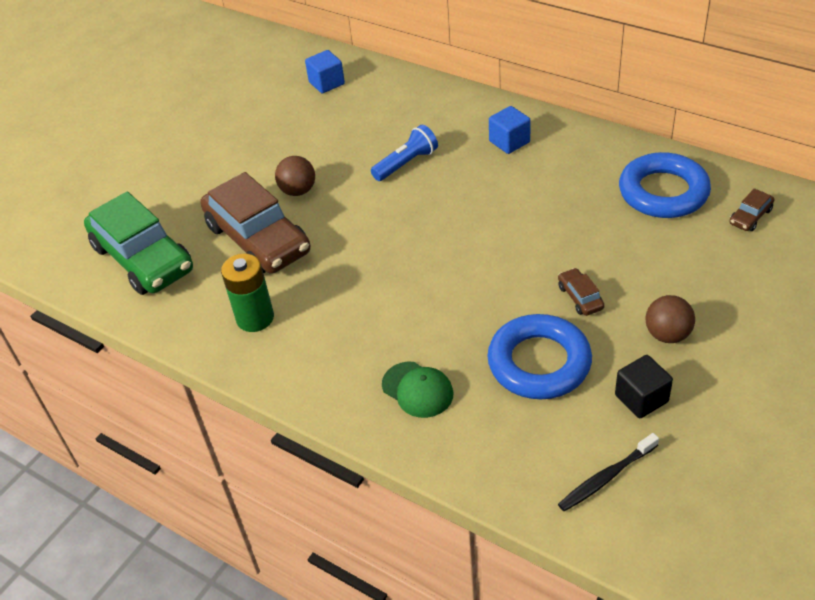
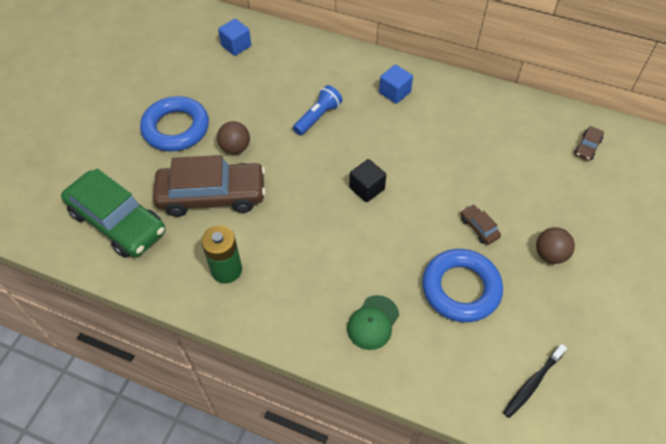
camera: 15 degrees left, 10 degrees up
(258, 239) = (212, 196): brown car -> brown car turned 45 degrees counterclockwise
(417, 390) = (373, 322): green cap -> green cap turned 90 degrees clockwise
(641, 398) = (543, 312): black cube -> black cube (366, 188)
(663, 192) = (520, 130): blue ring -> blue ring (176, 128)

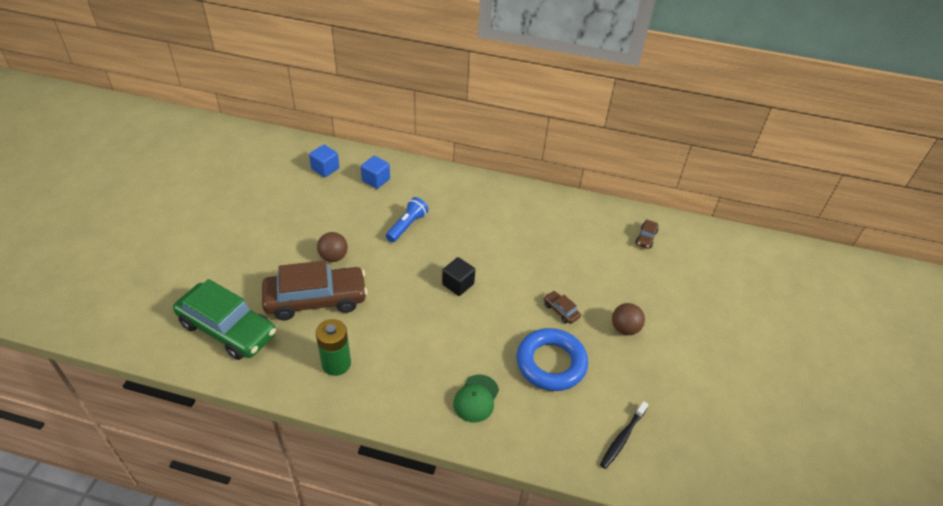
camera: 10 degrees left, 10 degrees down
(176, 128) = (276, 243): blue ring -> none
(394, 92) = (474, 201): blue cube -> blue cube (376, 180)

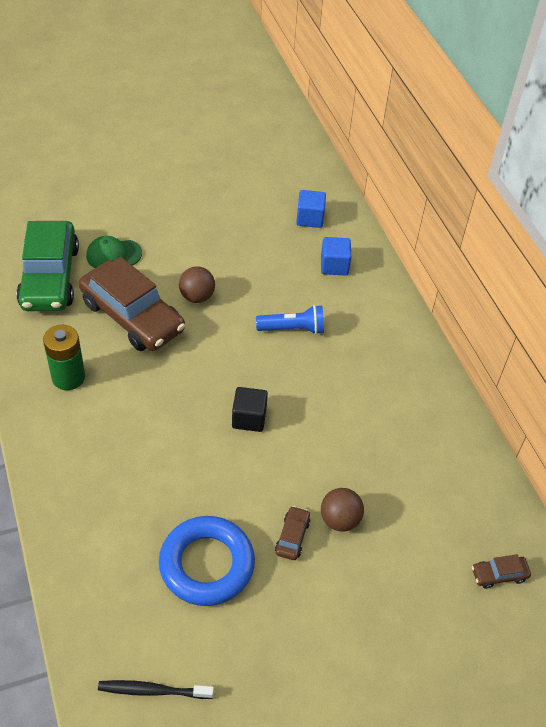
camera: 55 degrees right, 5 degrees up
(476, 398) = (108, 517): green cap -> green cap (113, 255)
(625, 328) = (319, 619): brown ball -> brown ball (340, 520)

